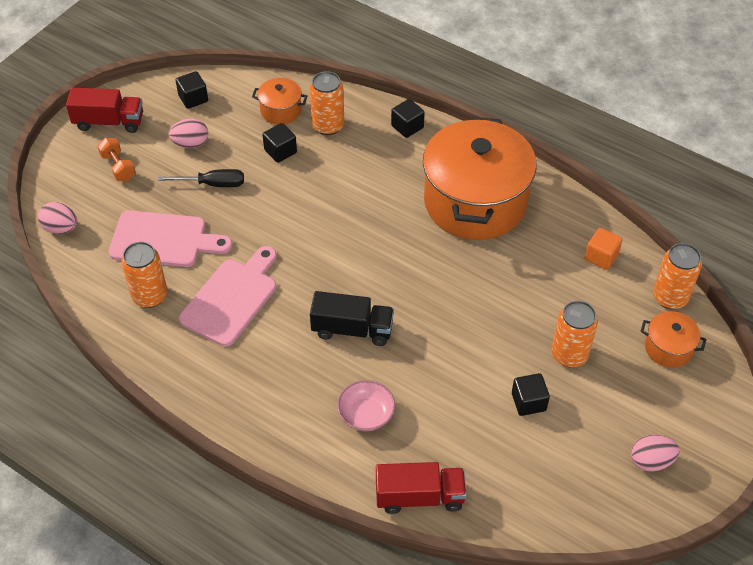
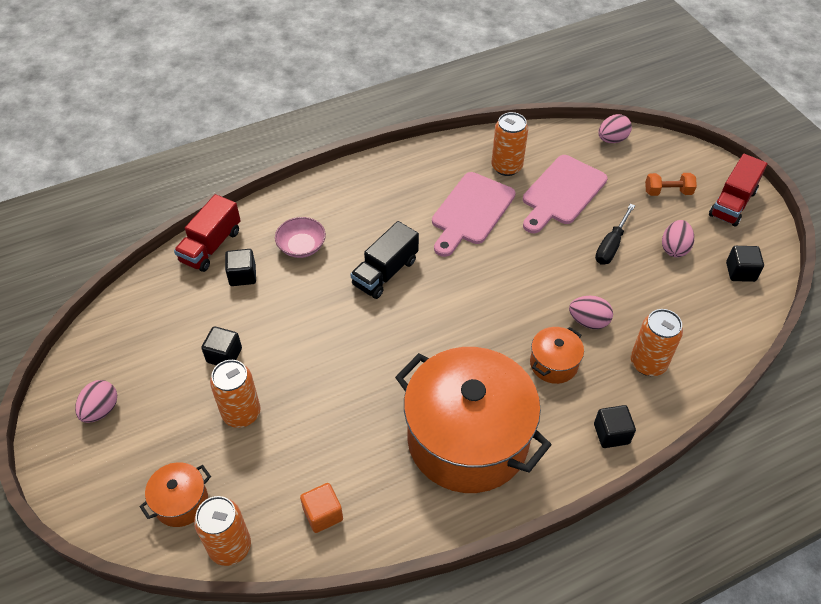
camera: 120 degrees right, 0 degrees up
(232, 298) = (471, 212): pink cutting board -> pink cutting board turned 60 degrees clockwise
(280, 151) = (629, 309): black cube -> black cube (242, 275)
(281, 110) = (690, 333): orange pot -> orange pot (553, 364)
(310, 171) = (588, 321): none -> pink egg

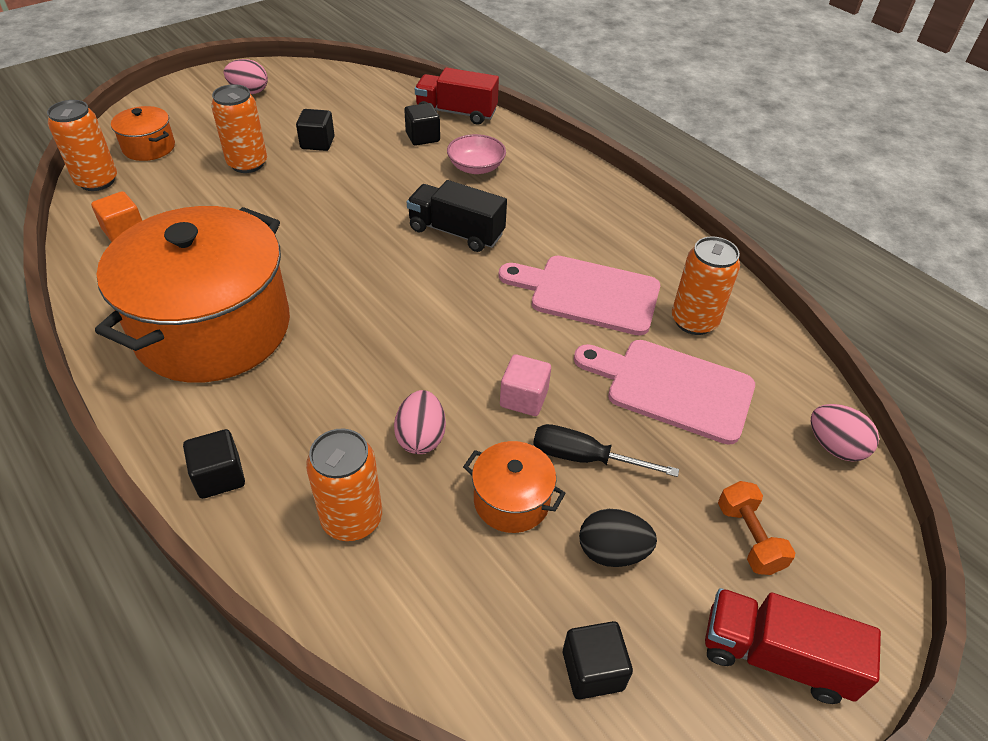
camera: 75 degrees right, 5 degrees down
(553, 364) = (337, 402): orange pot -> orange pot (511, 500)
(561, 264) = (524, 398): none -> pink cube
(674, 248) = (612, 552): pink egg -> black egg

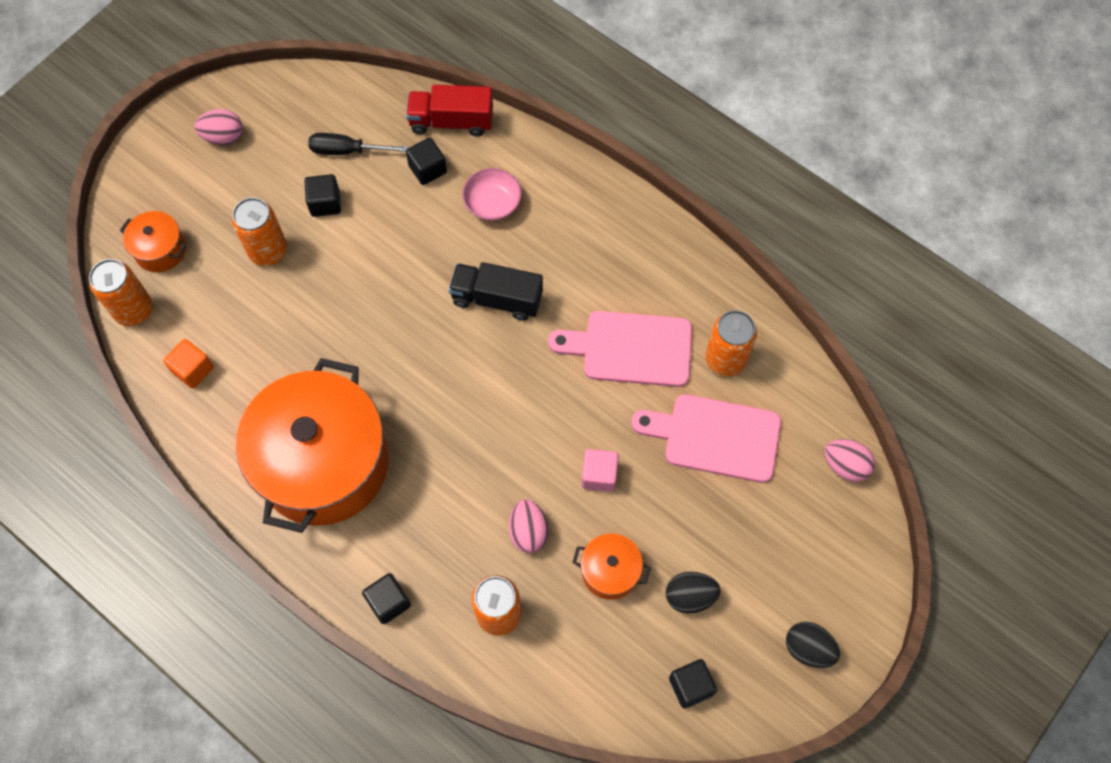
camera: 10 degrees left, 20 degrees up
(584, 458) = (657, 521): black screwdriver -> black screwdriver (347, 151)
(748, 538) = (785, 562): orange dumbbell -> none
(775, 656) = (808, 648): red truck -> black egg

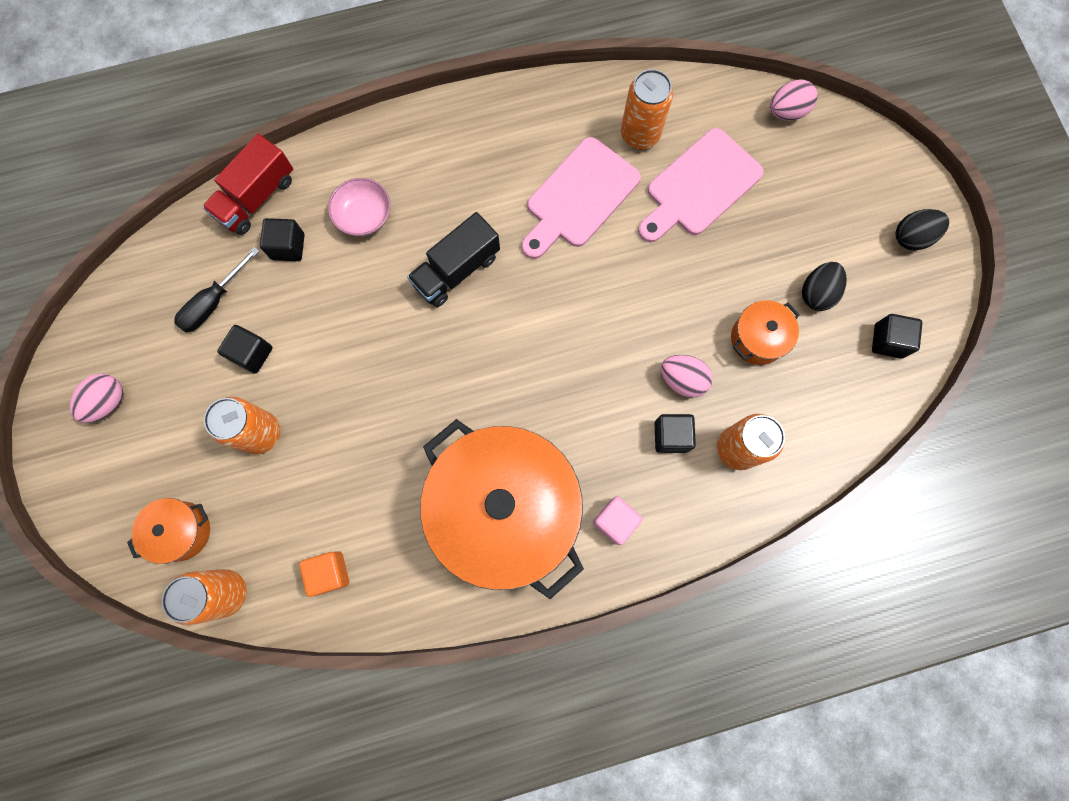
camera: 55 degrees left, 10 degrees up
(388, 602) = (668, 532): black cube -> black cube (671, 436)
(599, 475) = (671, 294): pink cube -> pink cube (615, 521)

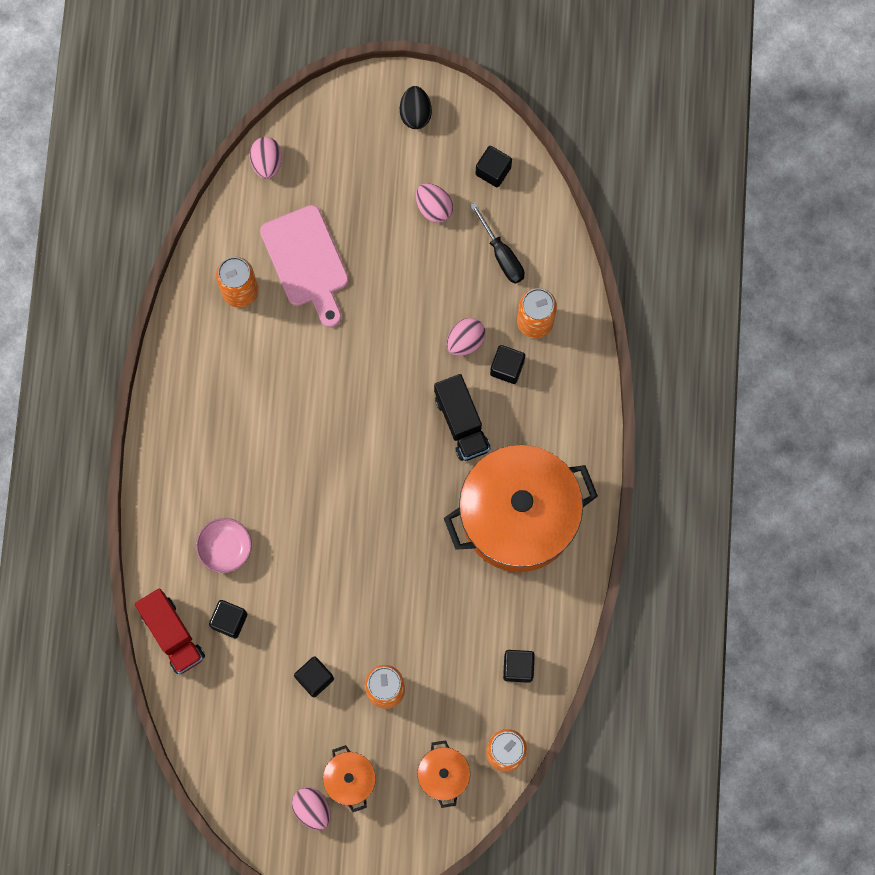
camera: 70 degrees left, 0 degrees up
(214, 302) = (256, 698): black screwdriver -> black screwdriver (502, 255)
(329, 572) = (518, 667): orange cube -> black cube
(456, 270) = (305, 487): black truck -> black truck (461, 423)
(579, 197) = (278, 363): pink cutting board -> none
(615, 521) = (557, 435): pink cube -> none
(757, 339) = (454, 269): orange pot -> orange pot (350, 779)
(816, 293) = (434, 208): black egg -> pink egg

